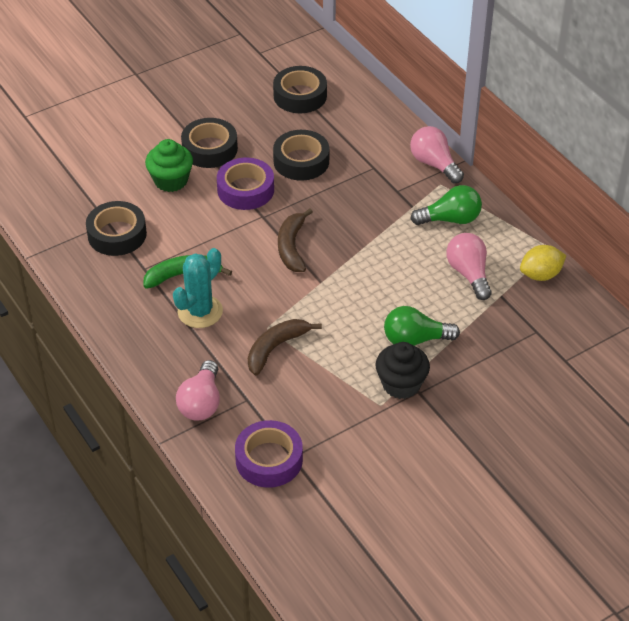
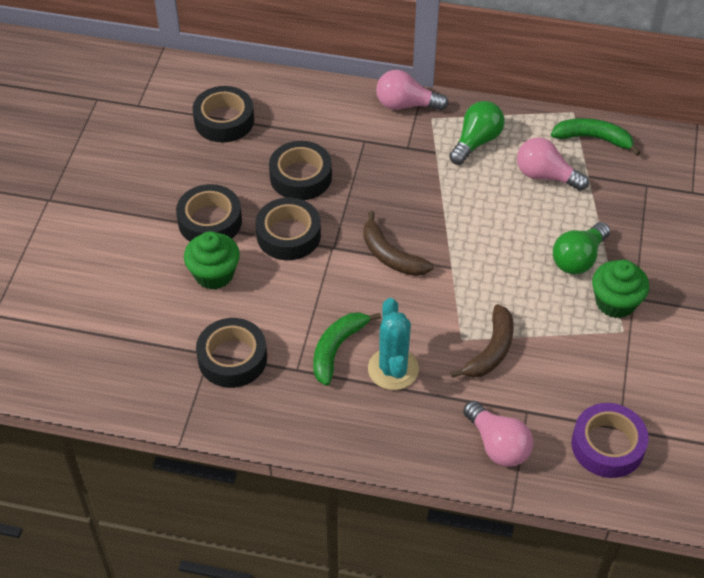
camera: 45 degrees left, 5 degrees up
(245, 190) = (288, 235): purple tape -> black tape
(275, 348) = (491, 350): brown banana -> brown banana turned 150 degrees counterclockwise
(401, 384) = (615, 302): black cupcake -> green cupcake
(540, 275) = (593, 138): yellow lemon -> green banana

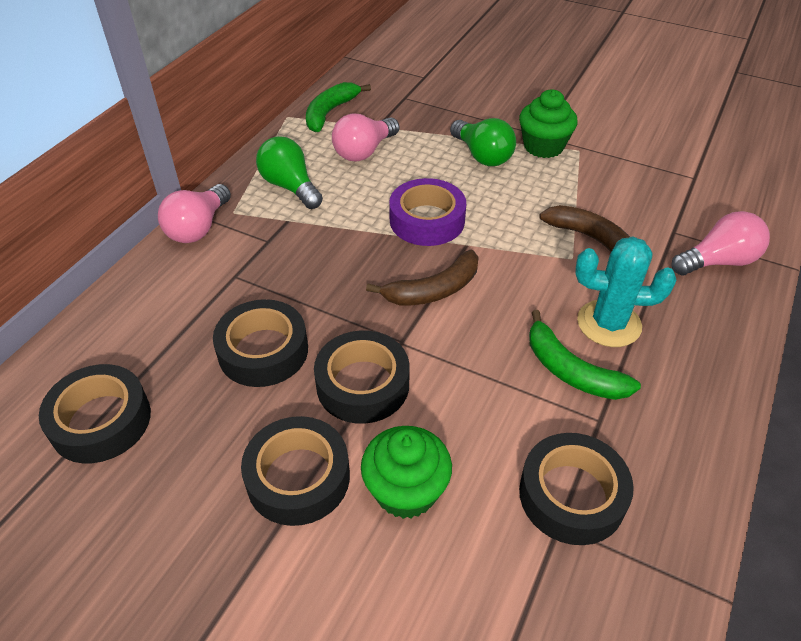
camera: 75 degrees left, 5 degrees down
(607, 445) = (716, 189): purple tape -> purple tape (427, 220)

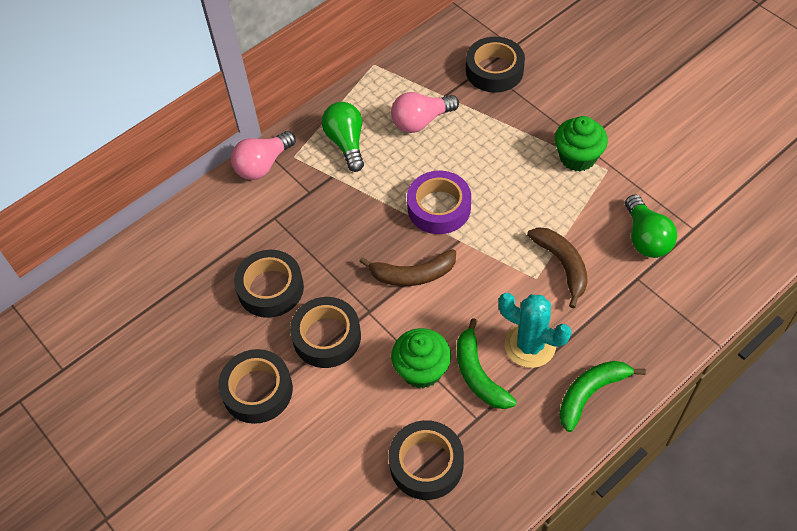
camera: 25 degrees right, 10 degrees up
(101, 421) = (150, 309): black tape -> black tape (494, 70)
(330, 113) = (411, 69): green banana -> green banana (590, 393)
(406, 491) = (321, 423): green cupcake -> green cupcake (421, 370)
(482, 156) = (518, 153): green light bulb -> green light bulb (645, 238)
(718, 261) = (655, 318): pink light bulb -> none

